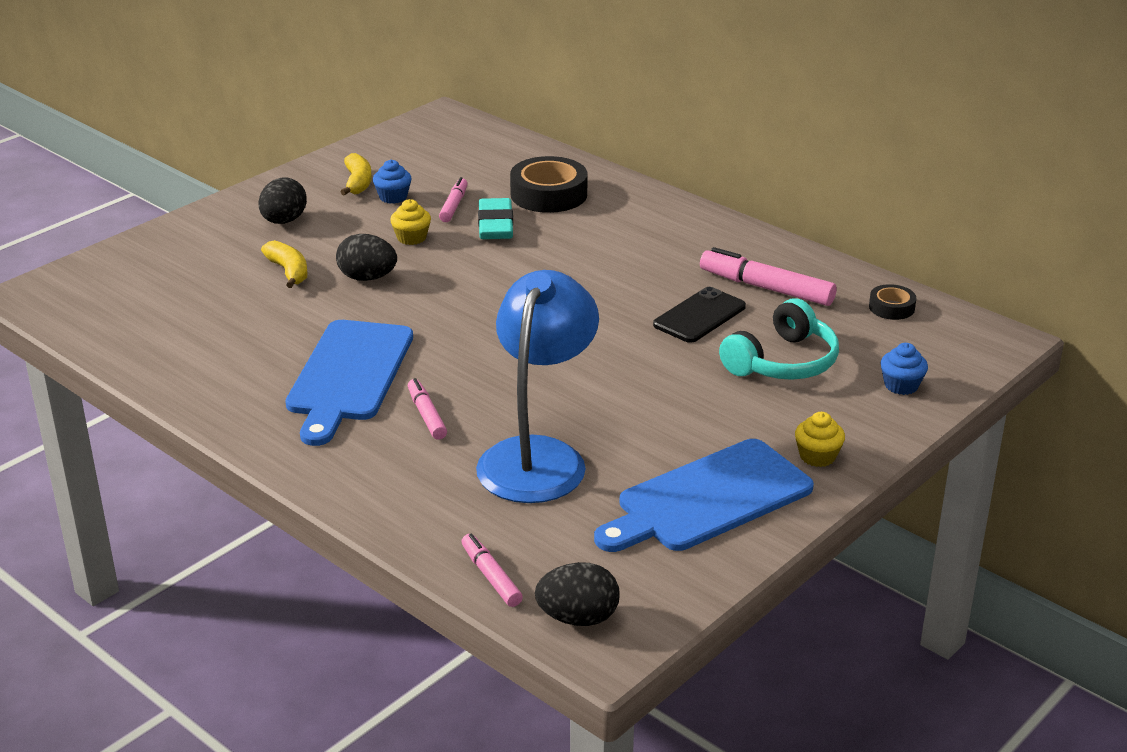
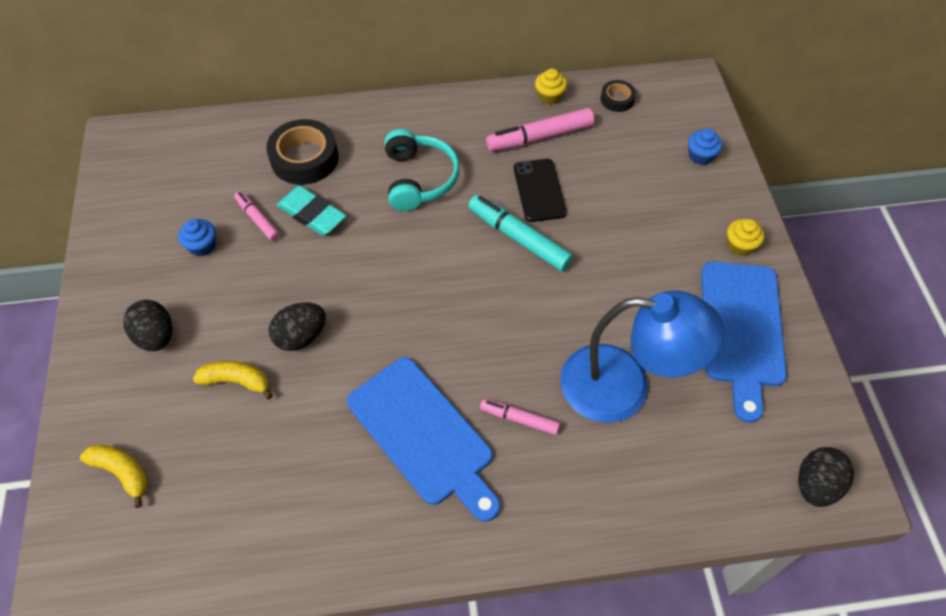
camera: 50 degrees left, 25 degrees up
(357, 183) = (154, 253): yellow banana -> yellow banana (122, 473)
(411, 238) = (274, 273): yellow cupcake -> yellow cupcake (549, 96)
(491, 576) = (738, 506): pink marker -> none
(538, 456) = (624, 387): blue lamp -> blue lamp turned 135 degrees clockwise
(625, 330) = (518, 238): none -> turquoise marker
(783, 362) = (628, 189): turquoise headphones -> turquoise headphones (419, 179)

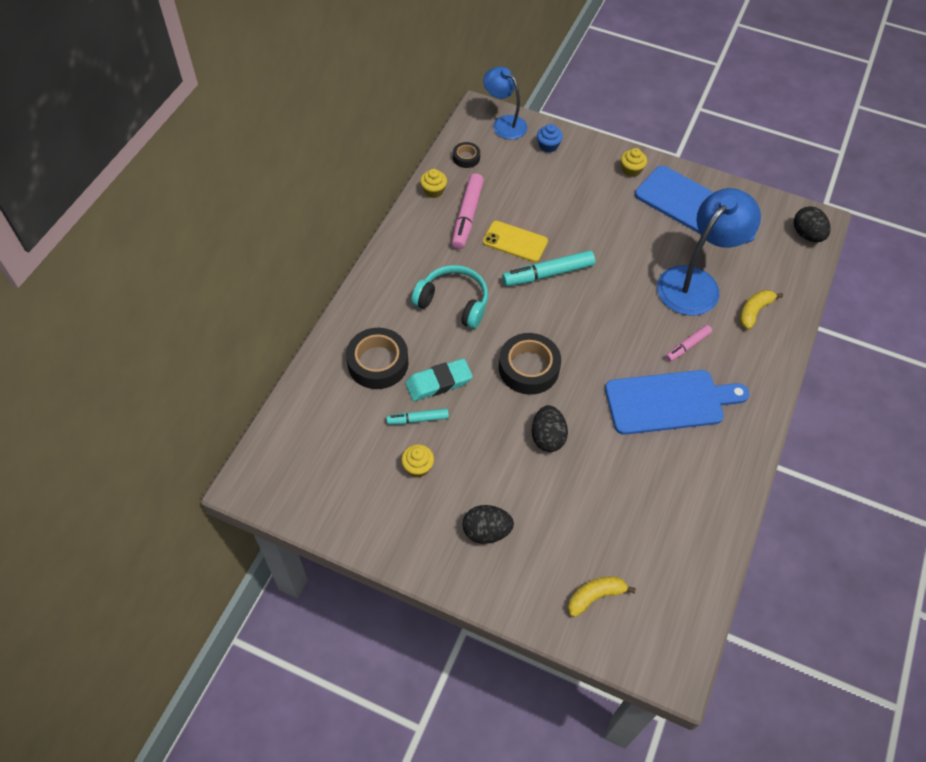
camera: 60 degrees left, 0 degrees up
(202, 246) = (418, 467): blue cupcake -> yellow cupcake
(236, 381) = (561, 493): yellow banana -> yellow banana (754, 311)
(257, 219) = (418, 419): pink marker -> turquoise marker
(380, 279) = (528, 368): none -> black tape
(539, 190) = (515, 242): black phone -> yellow phone
(695, 106) = (504, 123): none -> blue lamp

